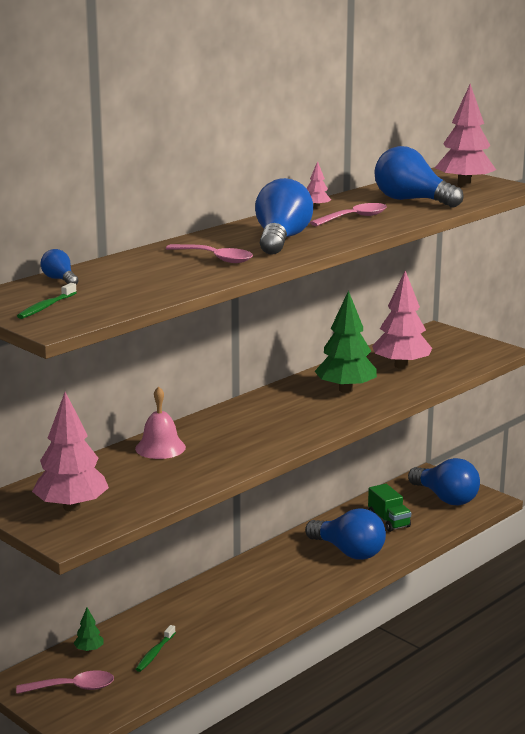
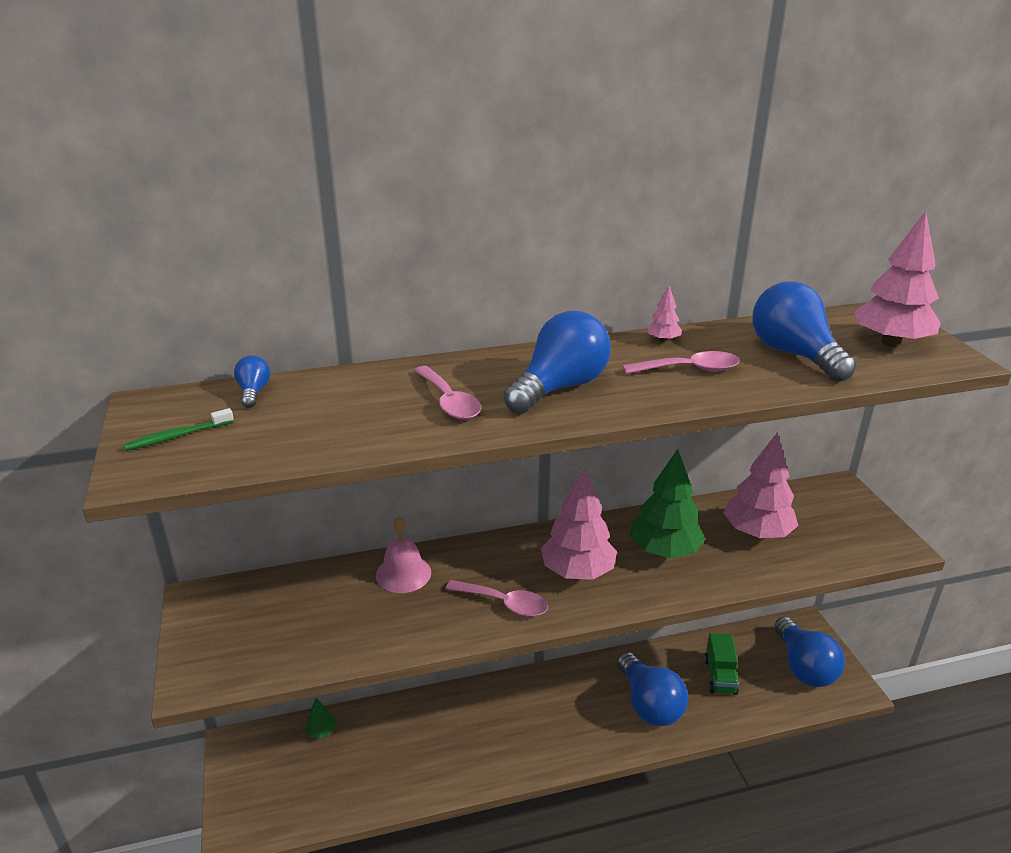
camera: 30 degrees right, 10 degrees up
(71, 507) = (244, 632): pink tree -> pink tree (577, 571)
(73, 688) = (271, 776): pink spoon -> pink spoon (504, 603)
(155, 653) = (370, 764): green toothbrush -> none

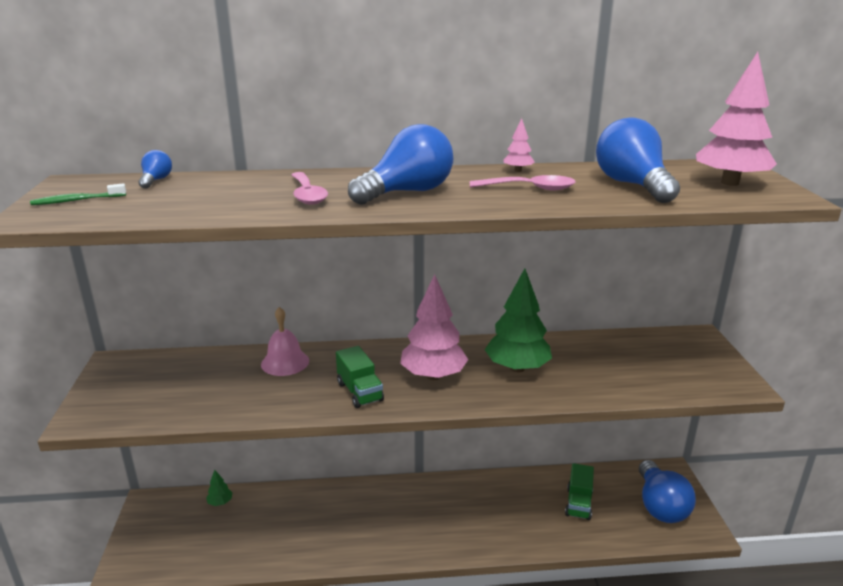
camera: 10 degrees right, 5 degrees down
(504, 603) = (360, 392): pink spoon -> green truck
(649, 704) = (507, 518): blue light bulb -> none
(757, 532) = (607, 362): pink tree -> none

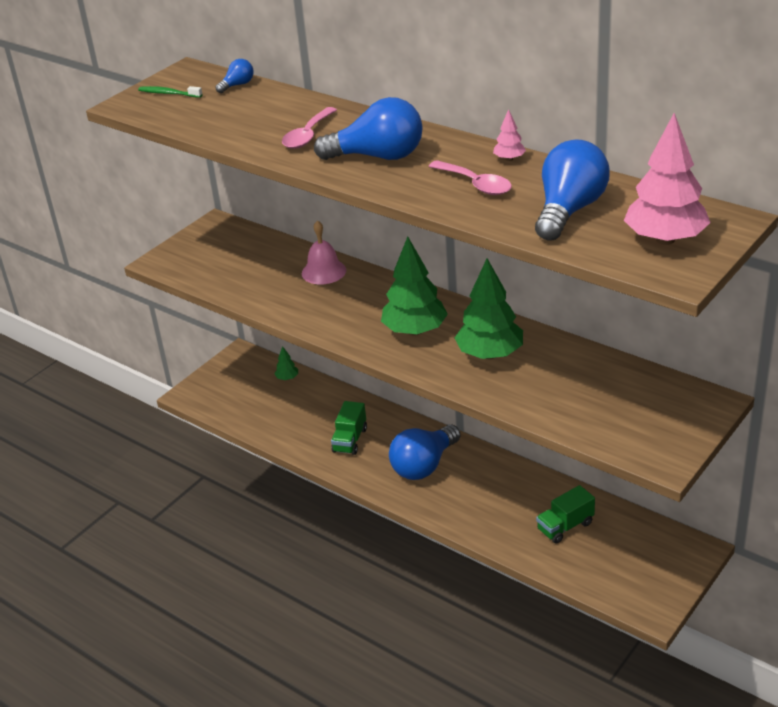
camera: 45 degrees right, 10 degrees up
(360, 392) = (345, 320): green truck -> green truck (350, 440)
(433, 375) = (415, 331): pink tree -> green tree
(660, 506) = (640, 569): blue light bulb -> blue light bulb (424, 465)

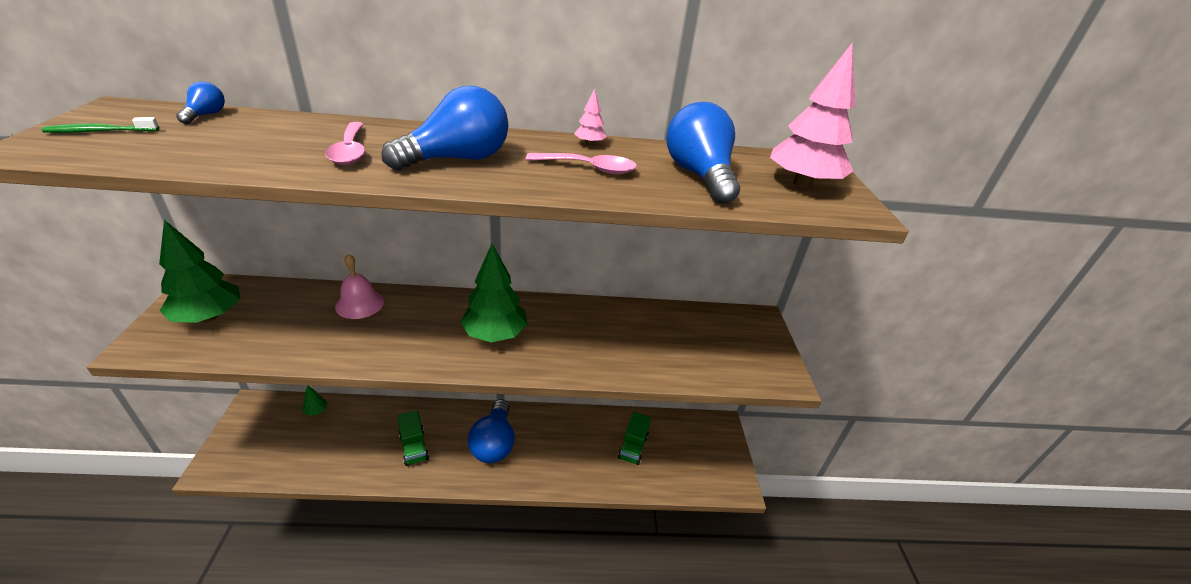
camera: 45 degrees left, 0 degrees up
(490, 354) = (577, 334): green tree -> green tree (209, 317)

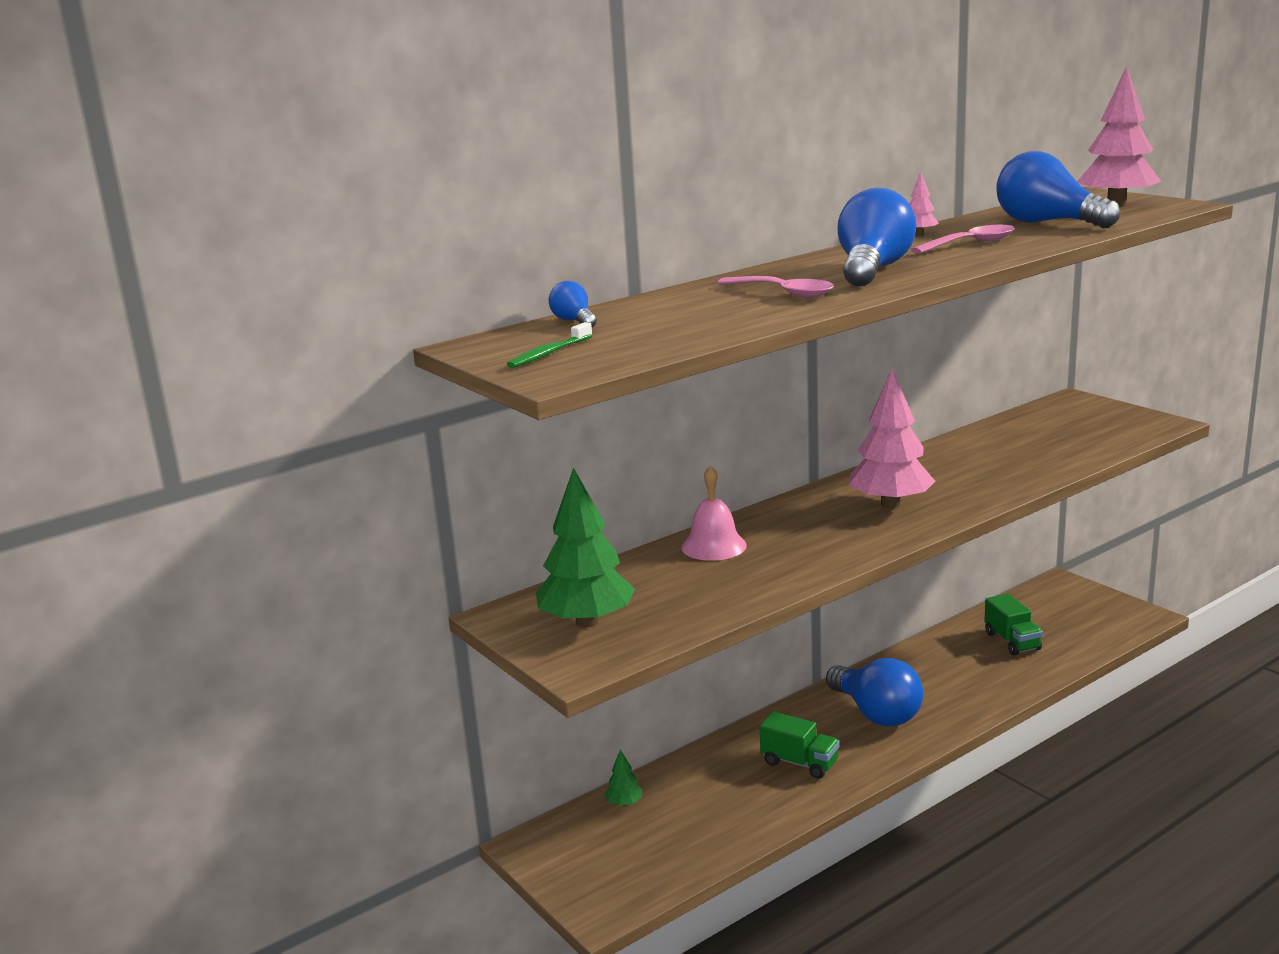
camera: 30 degrees left, 15 degrees down
(495, 334) = (890, 504): green tree -> pink tree

